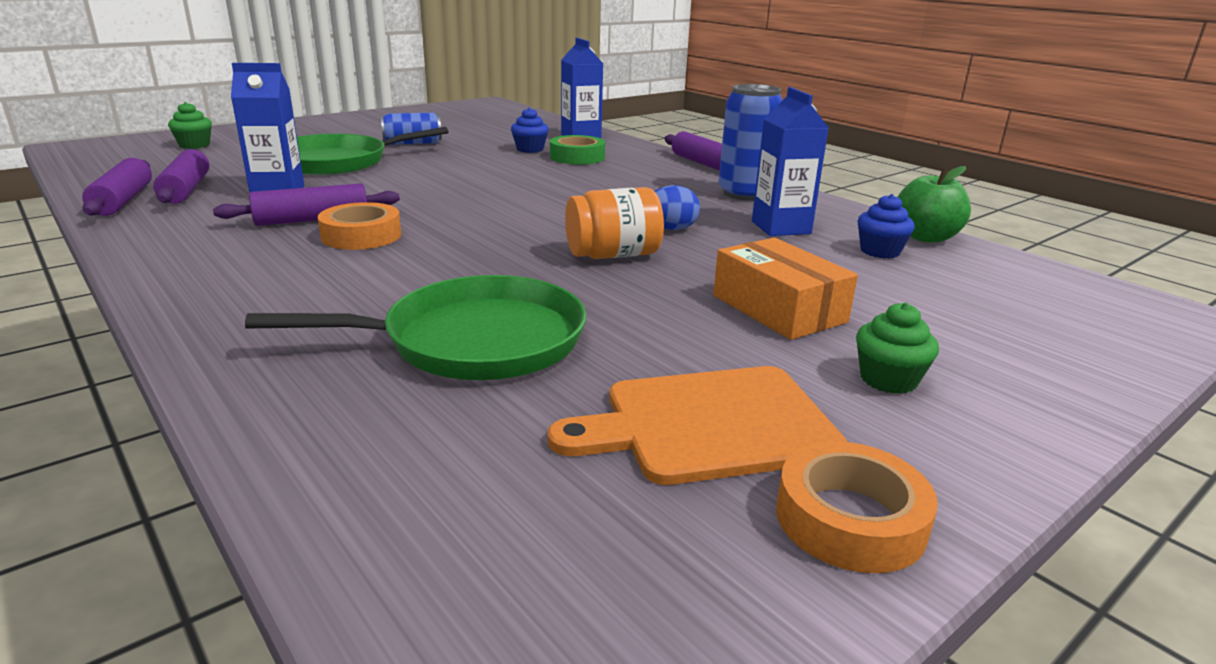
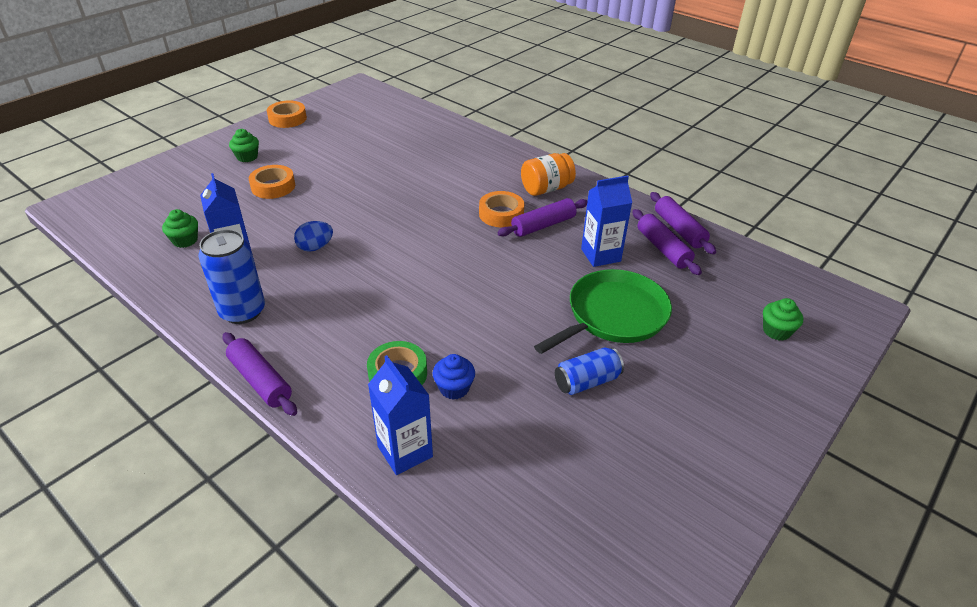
camera: 170 degrees right, 15 degrees up
(474, 341) = (405, 156): green pan -> none
(613, 255) = (352, 215): orange jar -> orange jar (546, 189)
(709, 424) = (318, 136): orange cutting board -> none
(778, 308) = (273, 186): orange box -> orange tape
(880, 251) = (185, 240): blue cupcake -> green cupcake
(925, 237) = (138, 262): green apple -> none

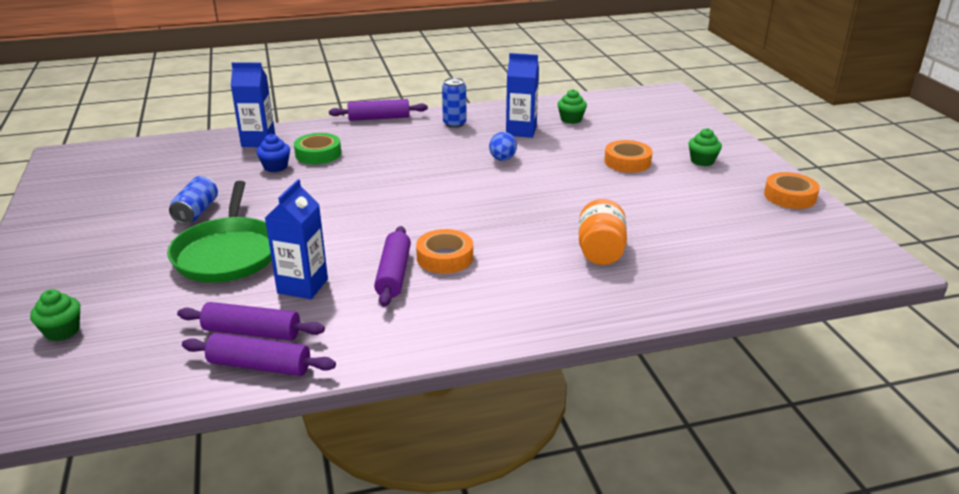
camera: 125 degrees right, 10 degrees down
(242, 311) = (454, 124): blue can -> blue can, size x0.66
(546, 189) = (458, 307): orange jar -> orange jar (600, 251)

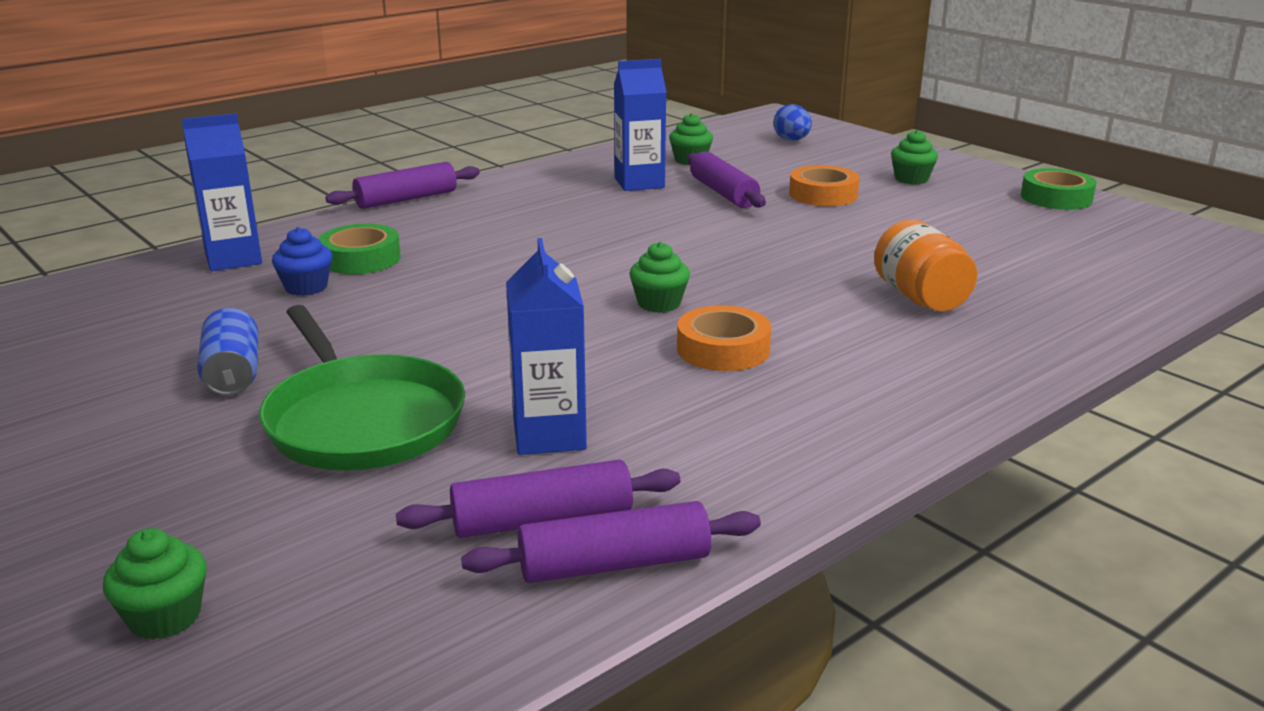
camera: 25 degrees left, 5 degrees down
(393, 274) = (674, 386): purple rolling pin -> purple rolling pin (723, 193)
(442, 219) = (659, 303): none -> green cupcake
(454, 124) = (532, 189): blue can -> none
(502, 159) = (655, 219): blue egg -> blue egg (791, 140)
(790, 196) = (1056, 198): orange tape -> green tape

